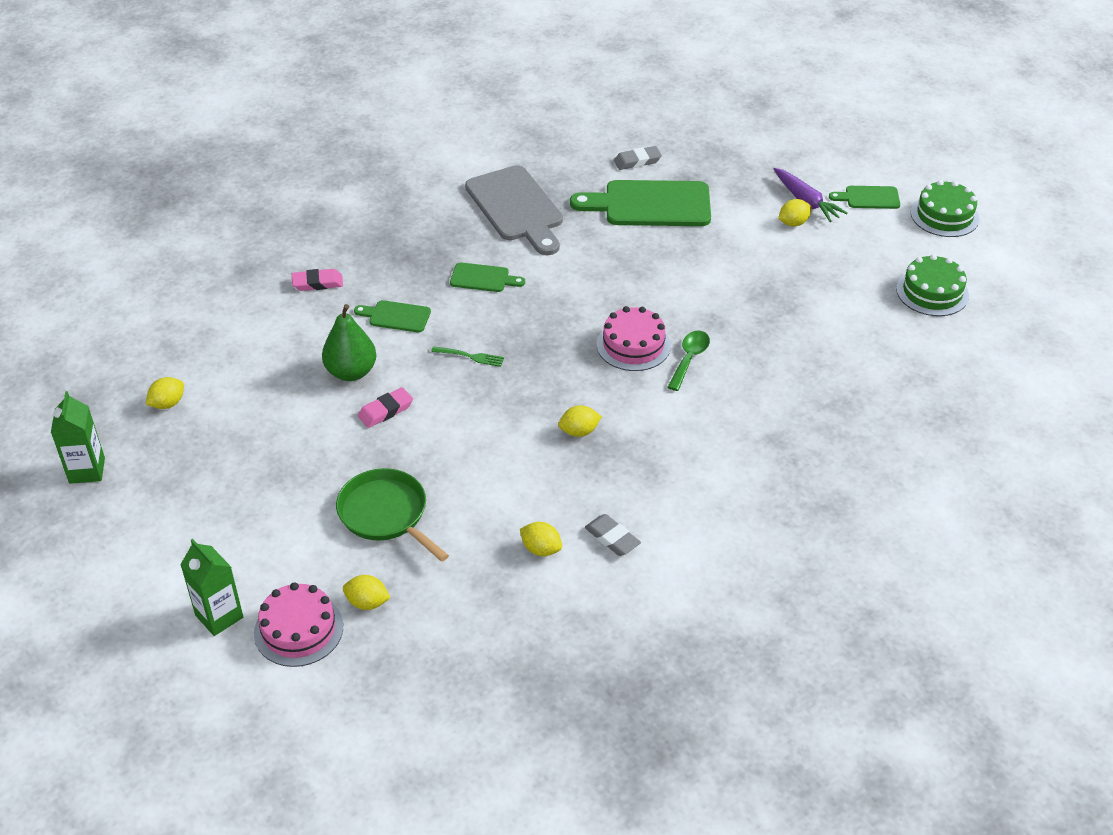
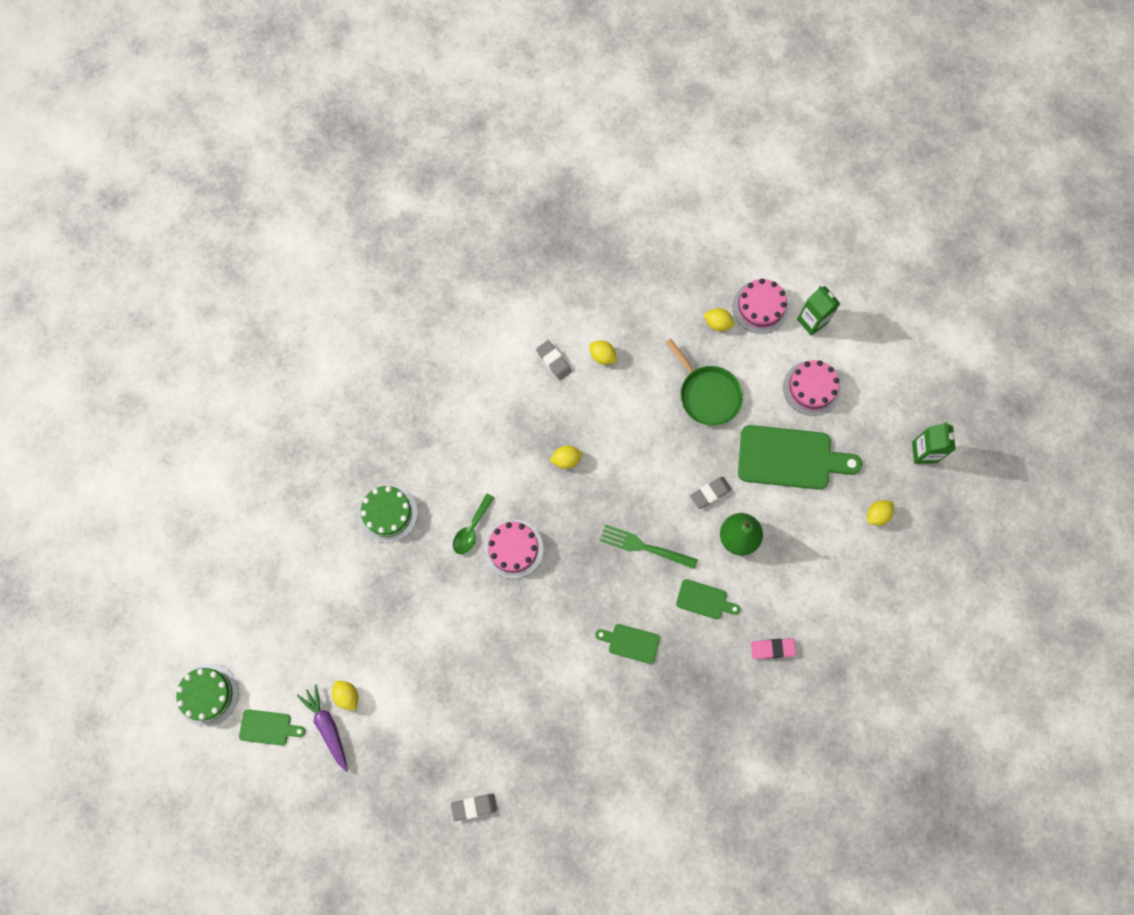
camera: 175 degrees left, 30 degrees up
(233, 532) = (811, 388): none -> pink cake
(385, 411) = (710, 493): pink eraser -> grey eraser
(470, 356) = (644, 547): green fork -> green fork, size x1.69
(516, 208) = (596, 741): grey cutting board -> none
(650, 204) = (471, 735): green cutting board -> green cutting board (790, 458)
(793, 223) = (347, 695): yellow lemon -> yellow lemon turned 75 degrees clockwise
(932, 292) = (254, 591): green cake -> green cake (388, 513)

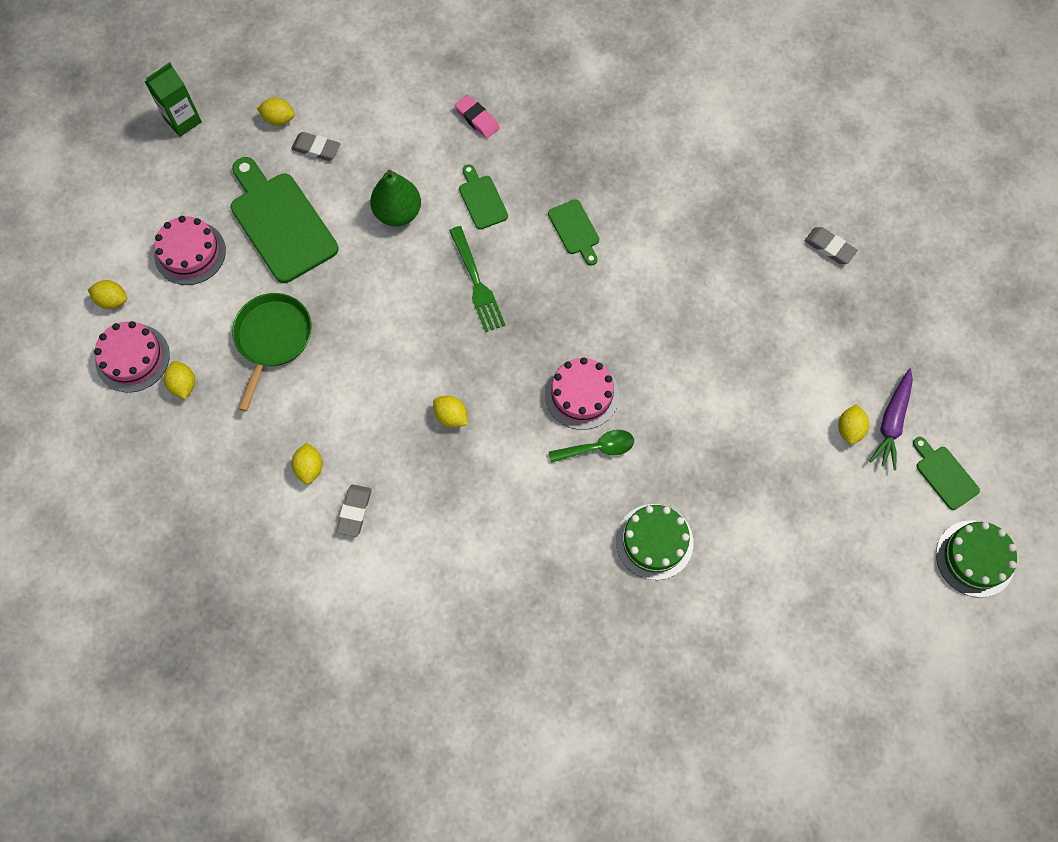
camera: 130 degrees left, 5 degrees down
(710, 493) = (374, 265): grey eraser -> grey eraser (316, 149)
(812, 321) = (112, 300): green carton -> yellow lemon

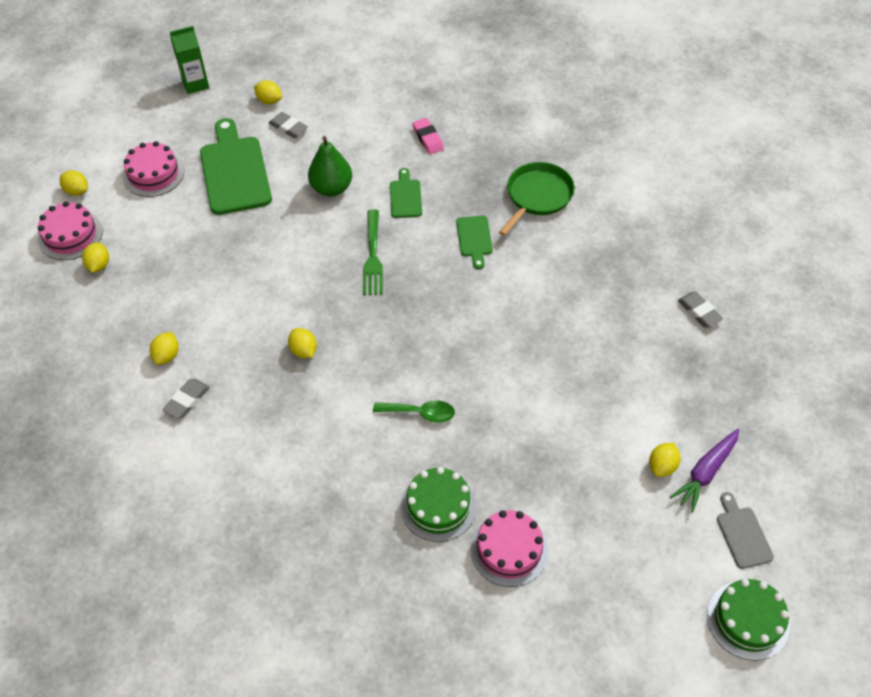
camera: 20 degrees right, 15 degrees down
(272, 338) = (186, 251): green pan -> green pan (537, 196)
(581, 394) = (424, 366): pink cake -> pink cake (509, 549)
(944, 475) = (742, 534): green cutting board -> grey cutting board

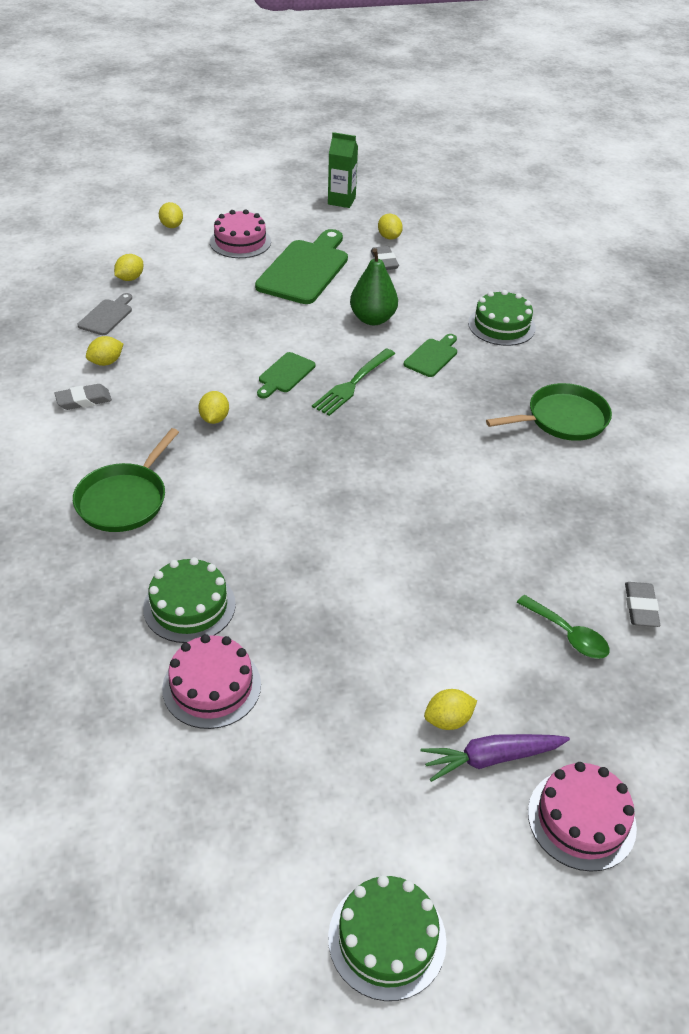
camera: 35 degrees right, 10 degrees down
(70, 235) = (133, 250): pink cake -> pink cake (581, 819)
(309, 460) = (124, 500): none -> green pan
(420, 413) = (259, 523): green spoon -> green spoon (568, 635)
(428, 138) = (501, 325): pink eraser -> green cake
(474, 239) = (462, 419): green cutting board -> green cutting board (285, 374)
(742, 534) = (472, 848): grey cutting board -> grey cutting board (107, 316)

